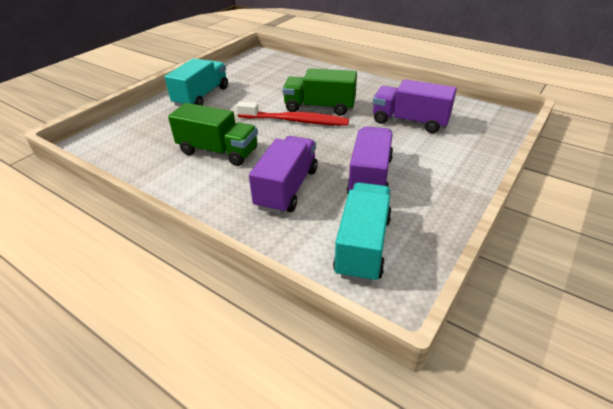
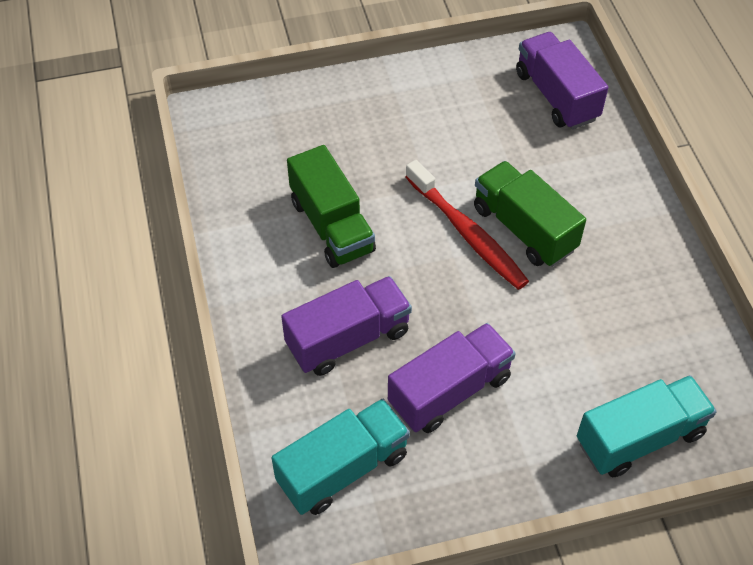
camera: 40 degrees right, 15 degrees up
(201, 96) = (401, 103): turquoise truck -> turquoise truck (639, 438)
(409, 121) = (608, 339): purple truck -> purple truck (556, 96)

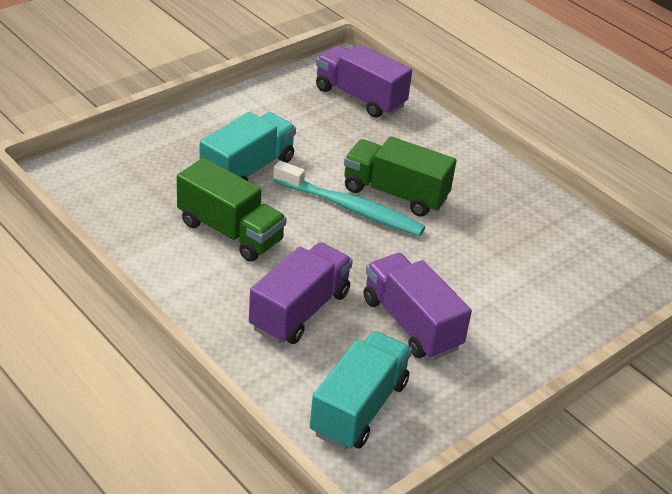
camera: 30 degrees left, 15 degrees down
(449, 391) = (411, 324): purple truck -> purple truck turned 60 degrees counterclockwise
(467, 233) = (351, 208): red toothbrush -> turquoise toothbrush
(639, 438) = (580, 312): turquoise truck -> turquoise truck (247, 169)

